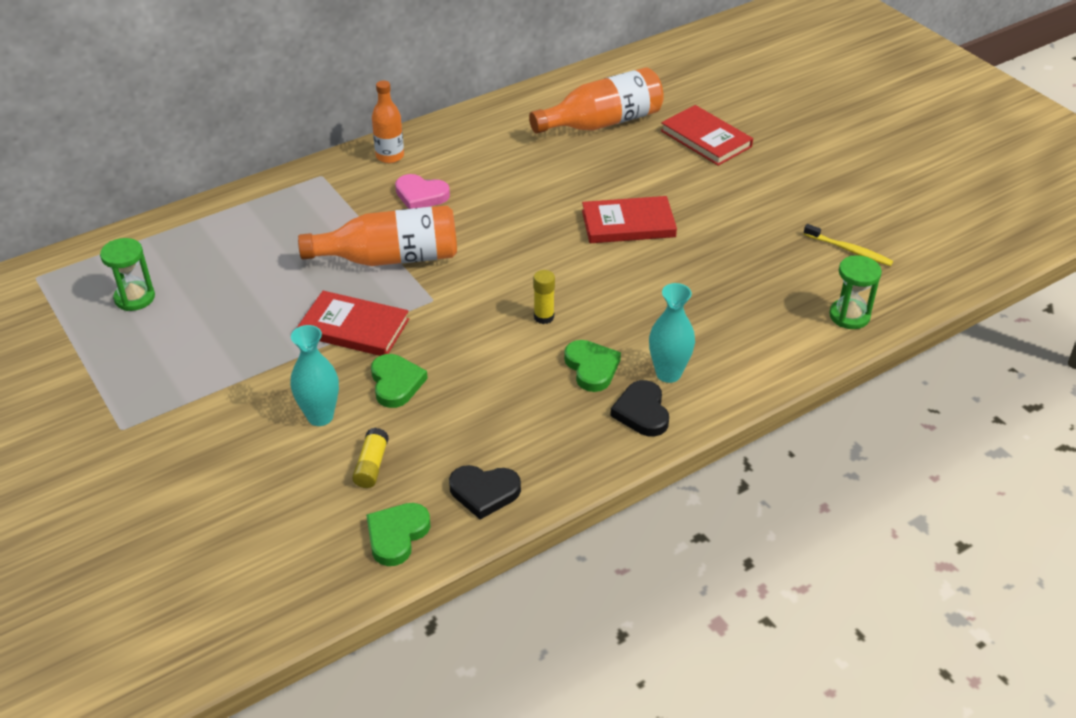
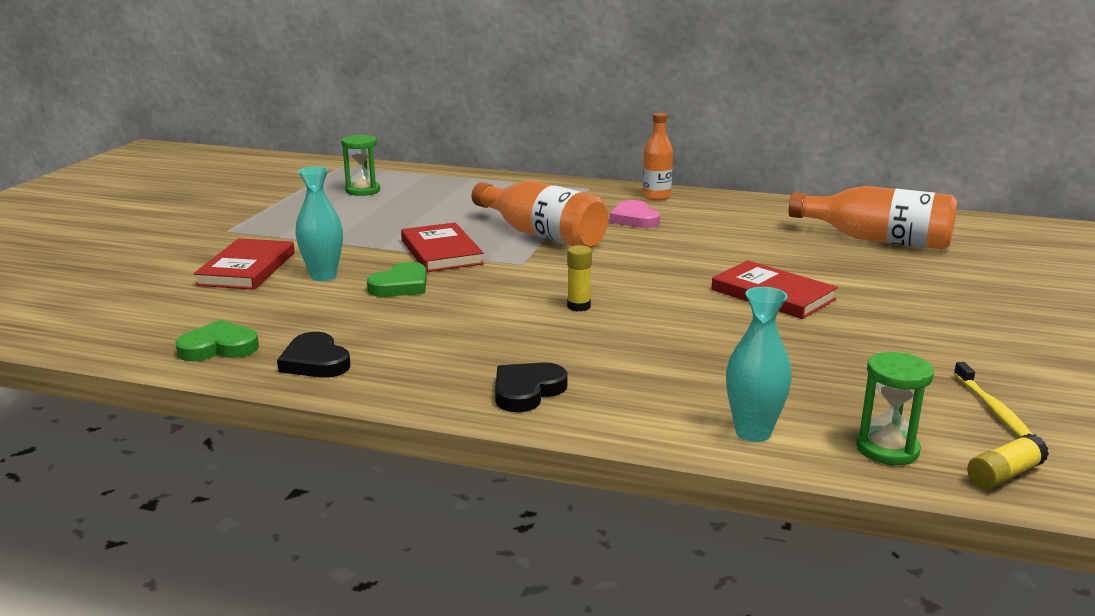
camera: 50 degrees right, 20 degrees down
(371, 465) = (291, 310): yellow glue stick -> yellow glue stick (1004, 475)
(591, 368) = (548, 348): green heart -> none
(668, 373) = (603, 384): turquoise vase -> turquoise vase (753, 432)
(706, 139) = (971, 282): red book -> red book (247, 269)

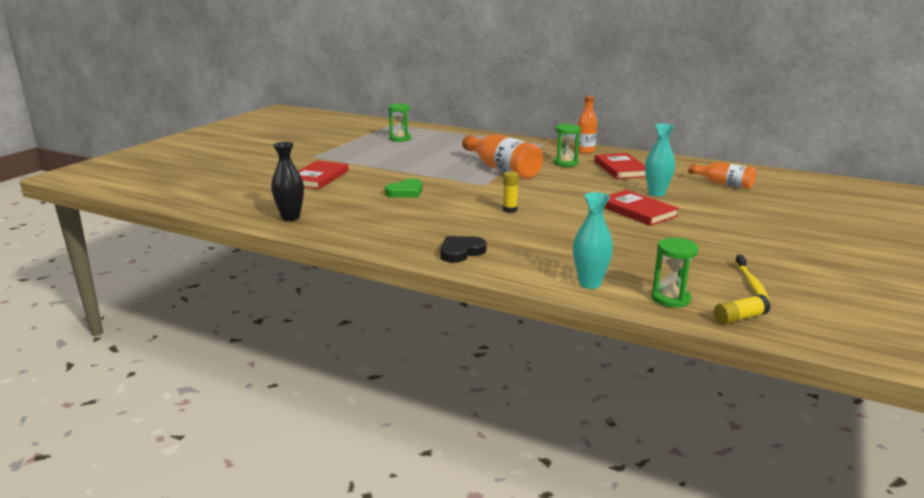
camera: 10 degrees right, 0 degrees up
(219, 347) = (290, 217): green heart -> black vase
(315, 362) = (343, 228): black heart -> none
(323, 276) = (361, 184): turquoise vase -> turquoise vase (656, 193)
(441, 252) = (436, 175): red book -> red book (621, 169)
(634, 219) = (565, 163): pink heart -> green hourglass
(877, 240) = (723, 184): orange bottle -> orange bottle, size x0.60

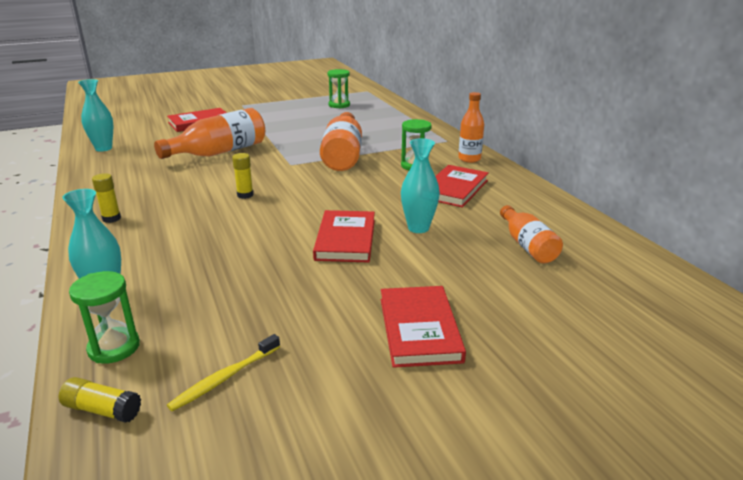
camera: 40 degrees right, 5 degrees up
(290, 217) = (103, 148): black vase -> turquoise vase
(405, 192) = (219, 152): green heart -> orange bottle
(461, 252) = (111, 218): black heart -> yellow glue stick
(771, 232) = (419, 329): none -> red book

